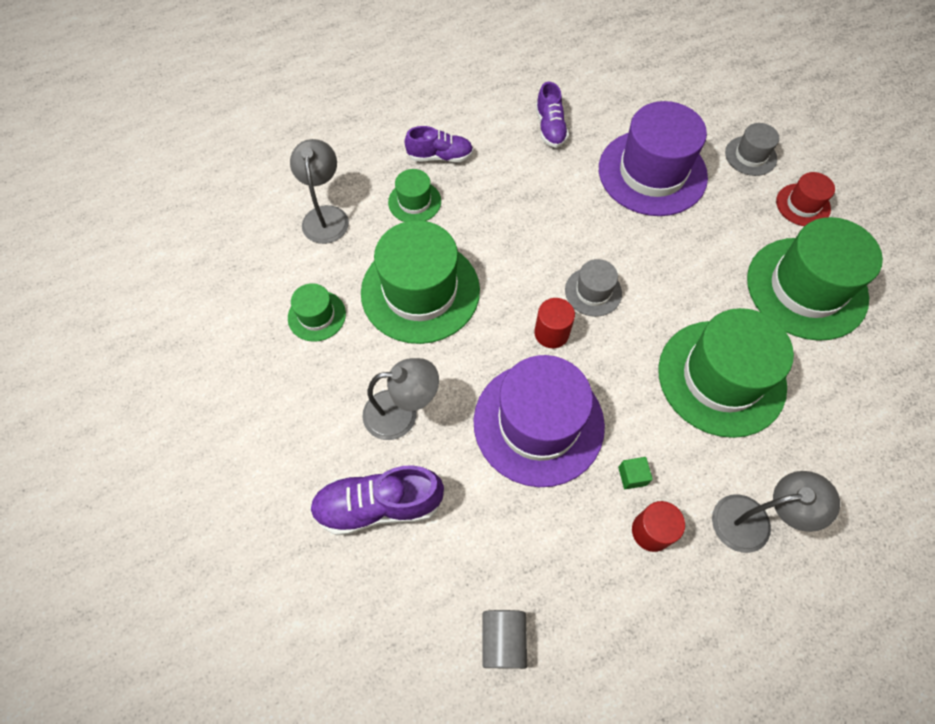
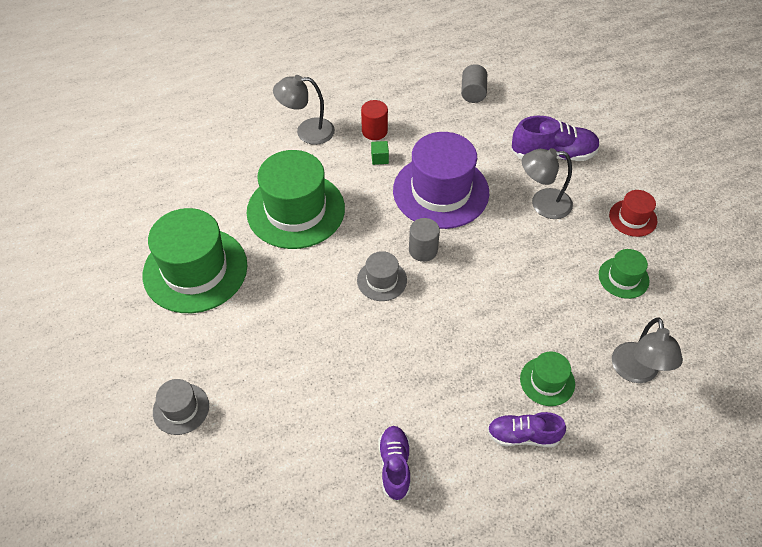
camera: 175 degrees left, 10 degrees down
(420, 291) = (535, 292): green hat -> none
(551, 333) = (423, 250): red cylinder -> grey cylinder
(652, 173) = (294, 396): purple hat -> none
(803, 205) = (156, 347): red hat -> red hat (633, 218)

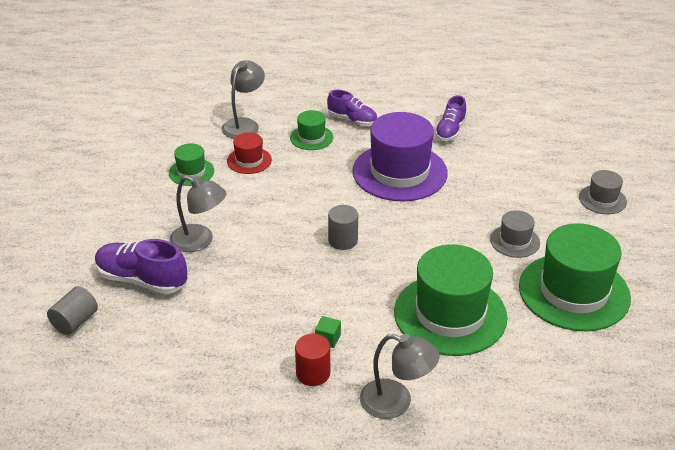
camera: 155 degrees left, 15 degrees down
(382, 280) = (396, 230): grey hat -> grey hat (515, 241)
(441, 191) = (287, 283): purple hat -> purple hat (399, 172)
(473, 93) = (157, 381): grey cylinder -> grey cylinder (75, 321)
(633, 218) = (133, 206): red hat -> red hat (249, 160)

